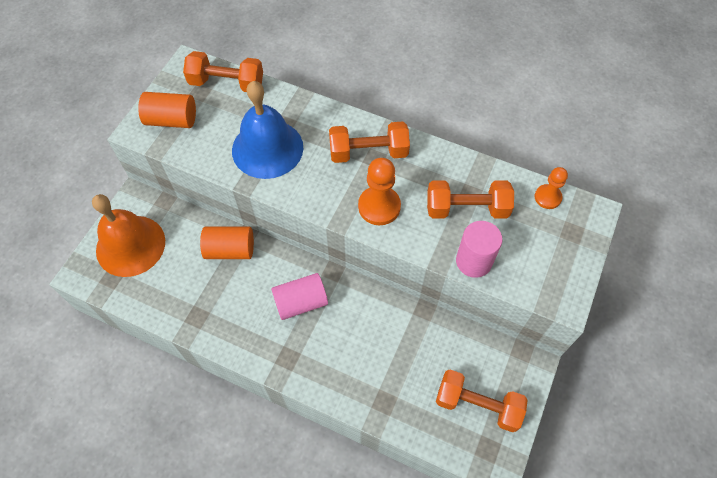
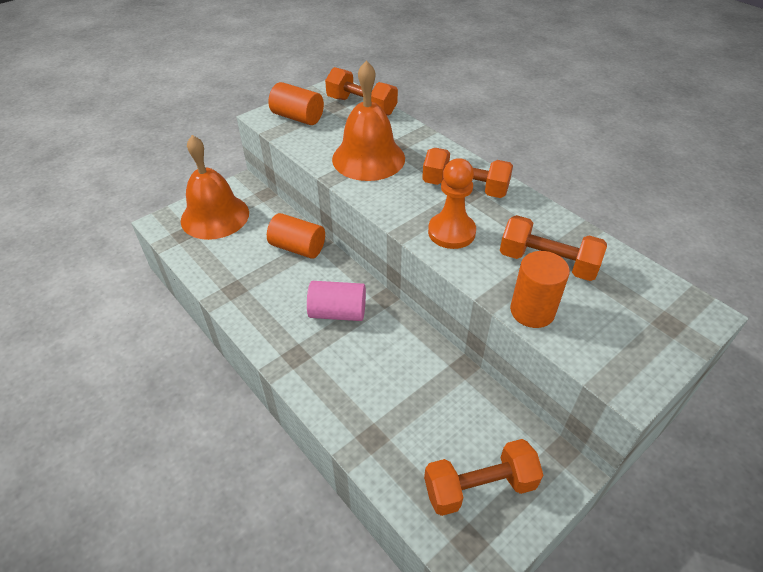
camera: 25 degrees right, 15 degrees down
(267, 148) = (368, 158): blue bell -> orange bell
(473, 261) = (532, 311): pink cylinder -> orange cylinder
(477, 405) = (479, 487): orange dumbbell -> orange dumbbell turned 60 degrees counterclockwise
(547, 197) = (651, 282): orange pawn -> none

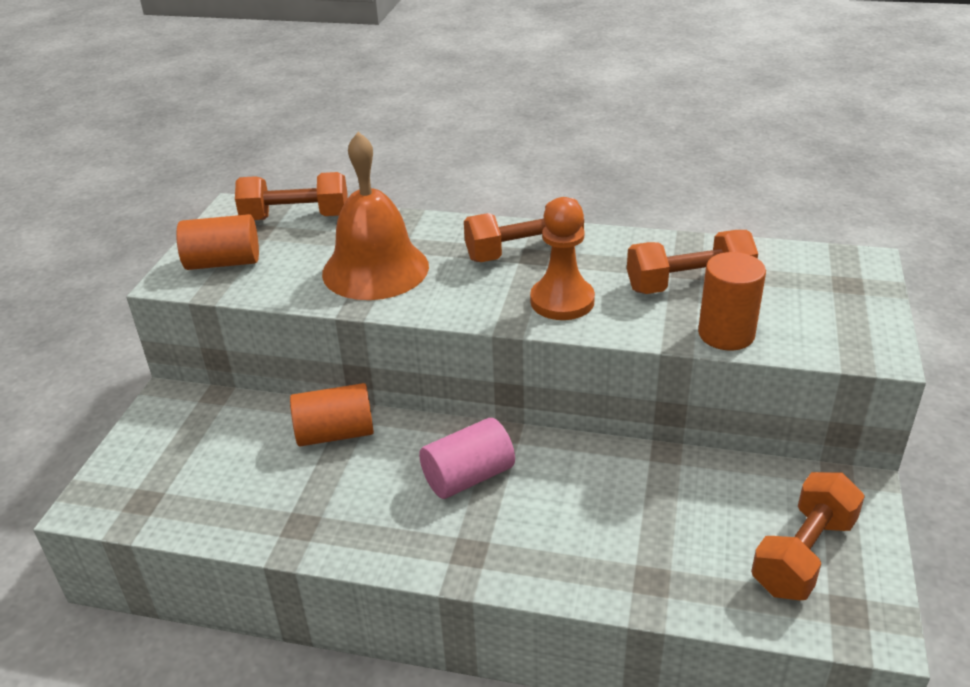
camera: 35 degrees left, 10 degrees down
(215, 216) = (169, 455): orange bell -> none

